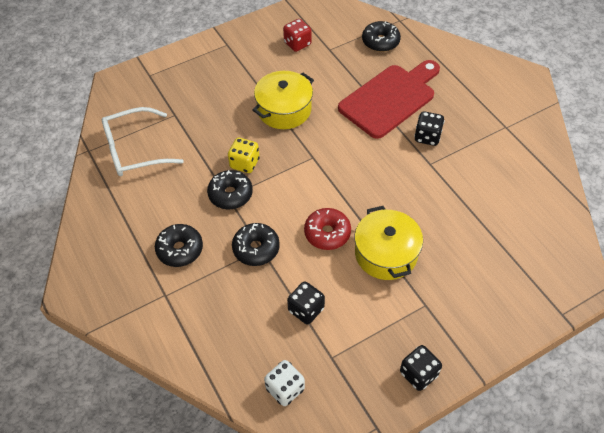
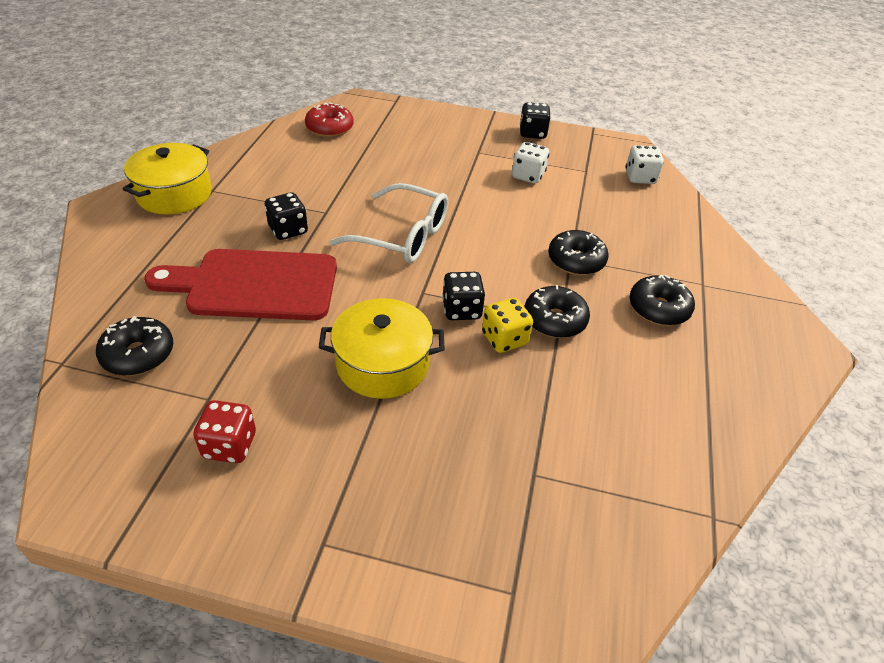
camera: 140 degrees left, 10 degrees down
(134, 150) = (637, 462): white glasses -> white glasses (402, 236)
(306, 309) = (575, 201): black dice -> black dice (461, 310)
(327, 233) = (494, 229): red donut -> red donut (329, 128)
(363, 309) = (528, 176): none -> white dice
(386, 253) = (464, 189): yellow pot -> yellow pot (174, 194)

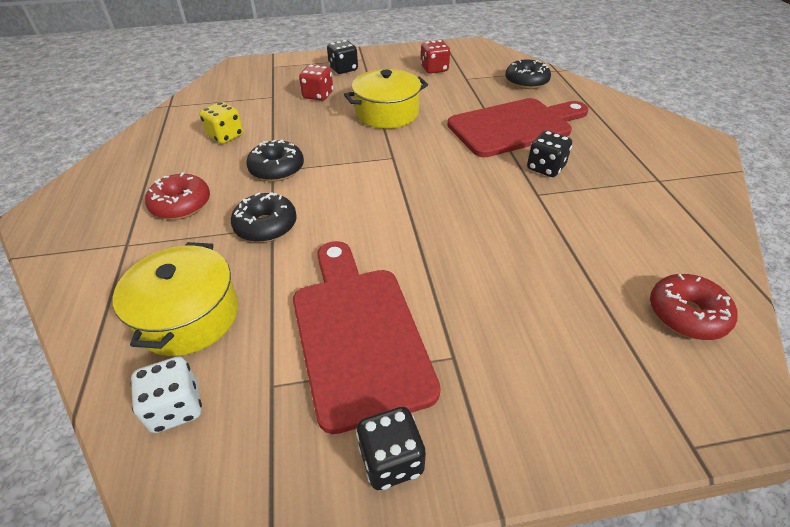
camera: 160 degrees right, 0 degrees up
(174, 194) = (678, 165): yellow pot -> yellow pot (188, 316)
(402, 236) = (447, 195): white glasses -> none
(459, 446) = (318, 95): none -> red dice
(461, 310) = (354, 155): black dice -> black dice (343, 69)
(504, 339) = (313, 147): yellow dice -> yellow dice (225, 136)
(528, 176) = (358, 334): white dice -> red cutting board
(658, 308) = (181, 205): black donut -> red donut

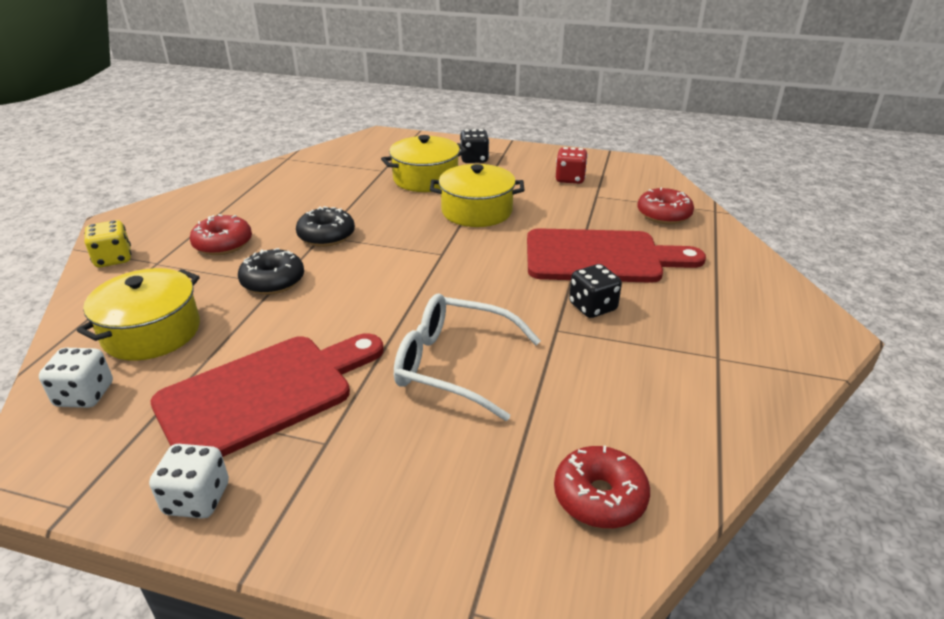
camera: 25 degrees right, 10 degrees down
(225, 136) = (309, 196): yellow dice -> yellow dice (113, 259)
(318, 95) = (425, 179): red dice -> yellow pot
(358, 334) = (264, 393): red cutting board -> red cutting board turned 45 degrees clockwise
(391, 460) = (197, 499): black dice -> white dice
(491, 249) = (454, 365): none -> white glasses
(526, 82) = (663, 215): black donut -> red donut

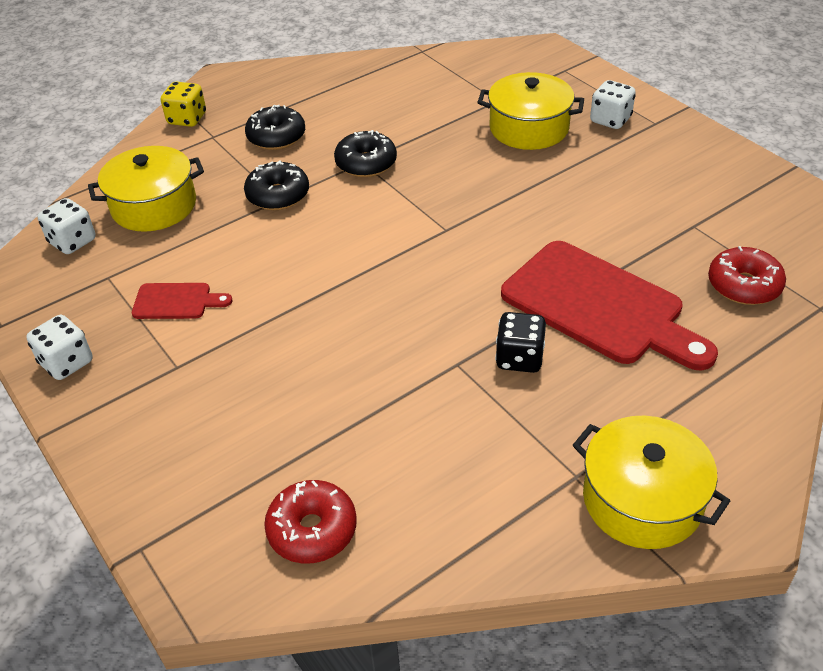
camera: 40 degrees right, 10 degrees up
(223, 244) = (276, 137): red donut -> black donut
(264, 393) = (176, 301): red cutting board -> red cutting board, size x0.46
(454, 365) = (332, 351): white glasses -> none
(474, 159) = (610, 120): black dice -> white dice
(476, 211) = (535, 192): yellow pot -> yellow pot (642, 499)
(570, 179) = (690, 190): red dice -> none

